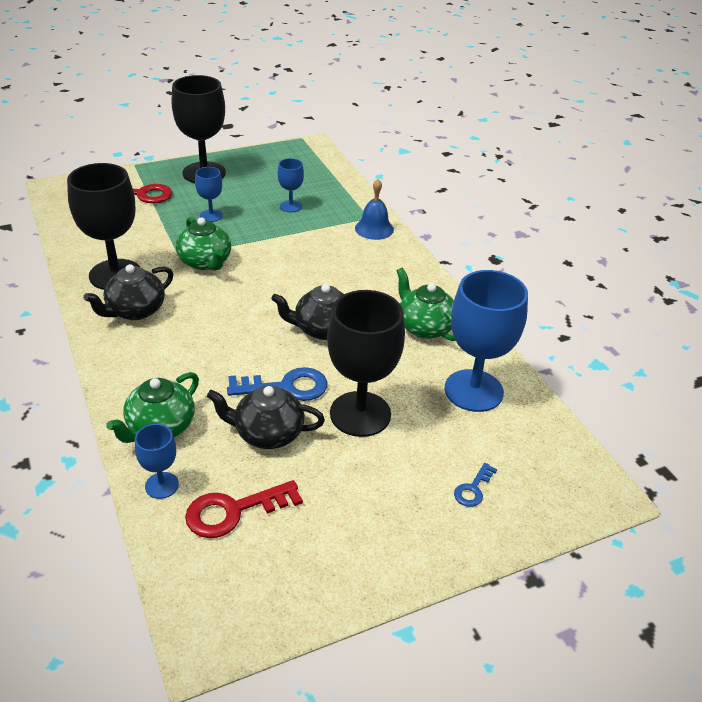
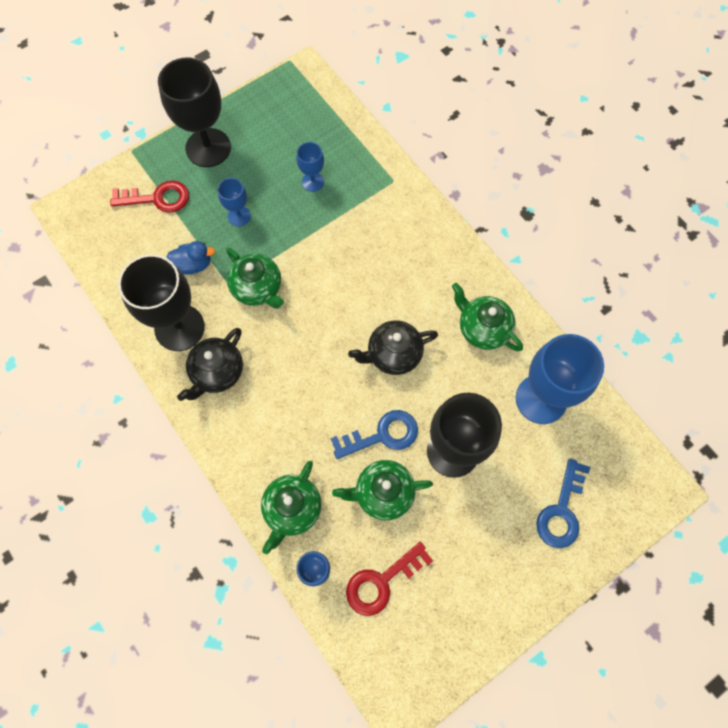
camera: 10 degrees left, 30 degrees up
(152, 238) = (193, 264): none -> blue duck
(267, 433) = (383, 493): black teapot -> green teapot
(374, 228) = (403, 197): blue bell -> none
(473, 489) = (561, 511): blue key -> blue key, size x1.82

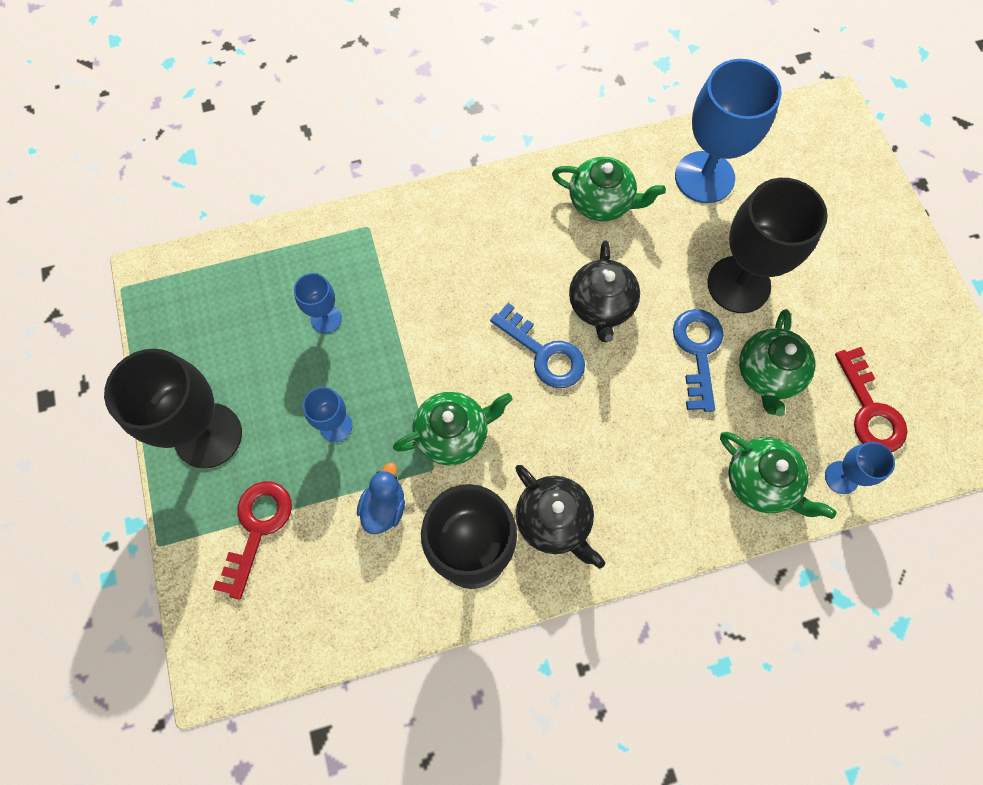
camera: 70 degrees left, 0 degrees up
(483, 328) = (602, 202): green teapot -> green teapot turned 135 degrees counterclockwise
(561, 511) = (833, 205): blue key -> blue key (544, 353)

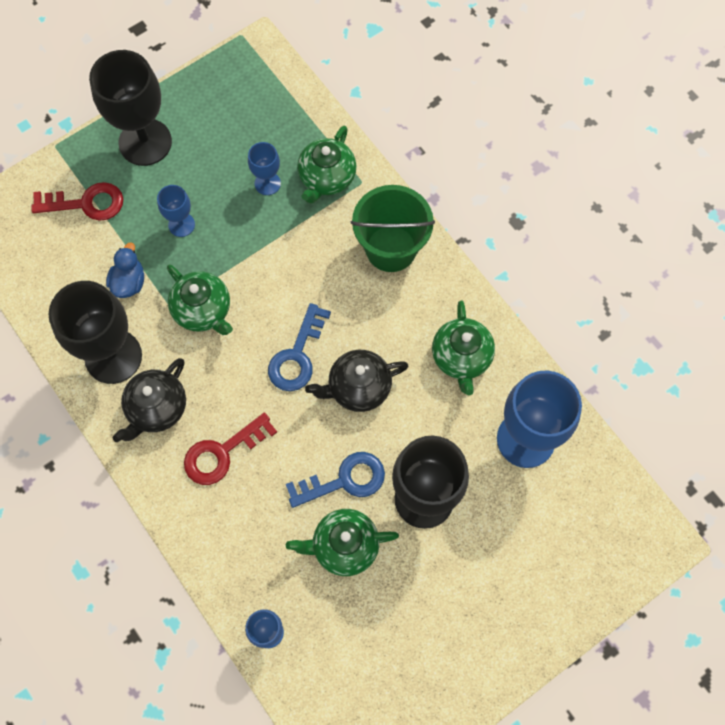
camera: 70 degrees right, 0 degrees up
(384, 507) = (129, 282): blue duck -> blue duck turned 75 degrees counterclockwise
(457, 224) = (391, 248): none -> green bucket
(761, 482) = (242, 564): green teapot -> green teapot (326, 178)
(870, 410) = (341, 645): red key -> red key (222, 453)

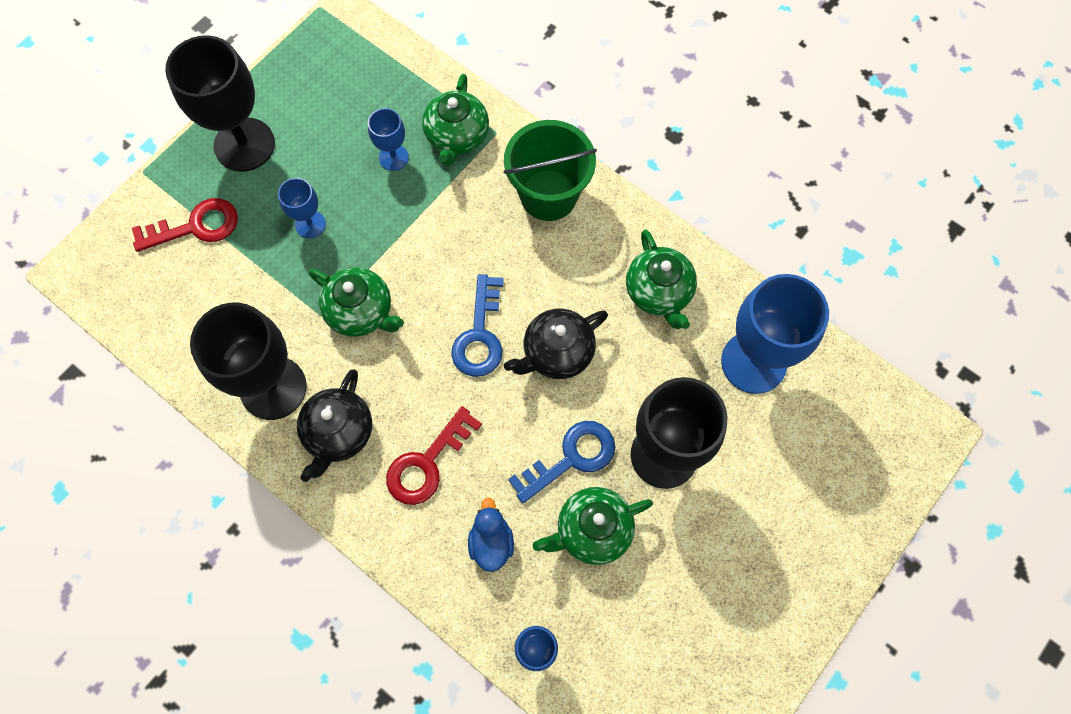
camera: 15 degrees left, 0 degrees up
(129, 282) = (268, 301): blue duck -> blue duck (491, 542)

